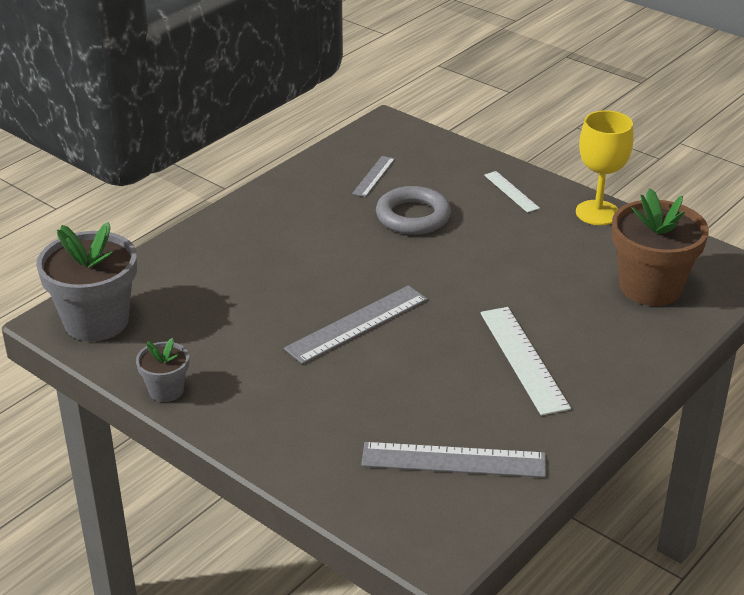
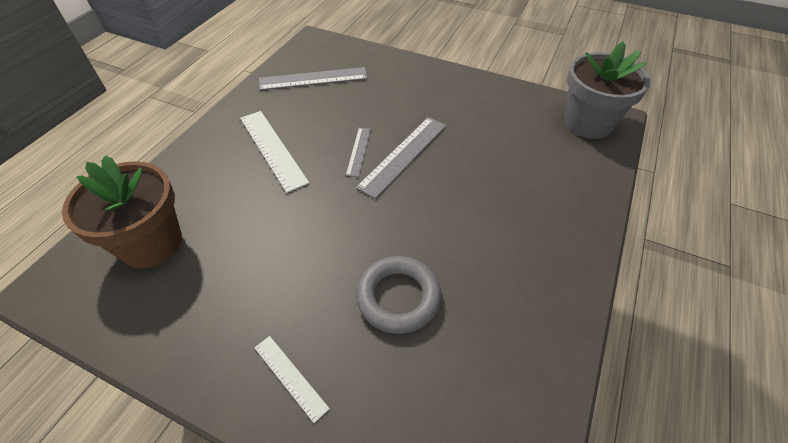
camera: 165 degrees right, 15 degrees up
(166, 390) = (501, 88): grey flower pot -> none
(374, 176) = (470, 367): grey ruler -> grey ruler (358, 151)
(597, 213) = (183, 356): yellow goblet -> none

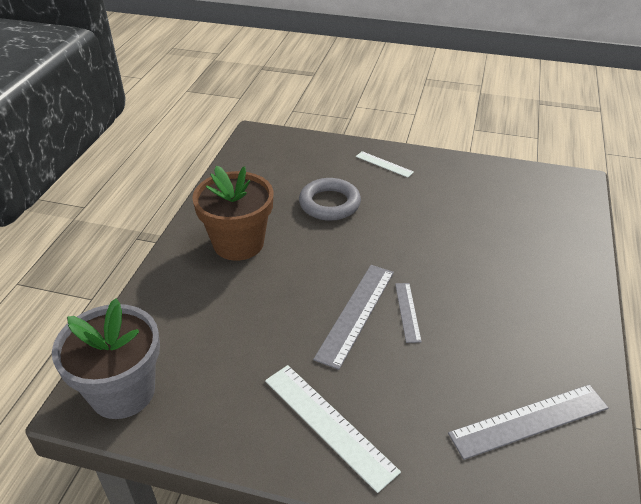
camera: 170 degrees right, 10 degrees down
(151, 243) = (536, 212): brown flower pot -> brown flower pot (238, 243)
(272, 149) = (503, 302): white ruler -> white ruler (329, 424)

